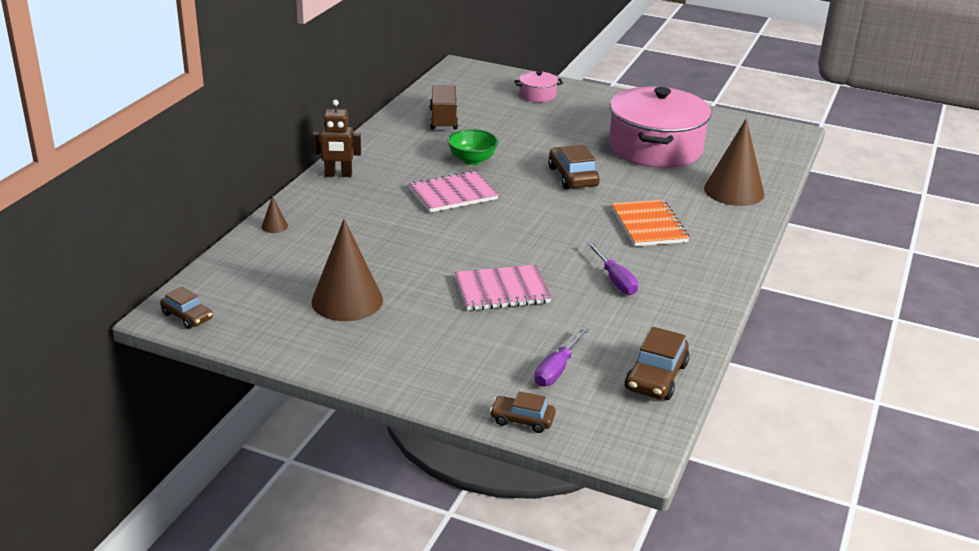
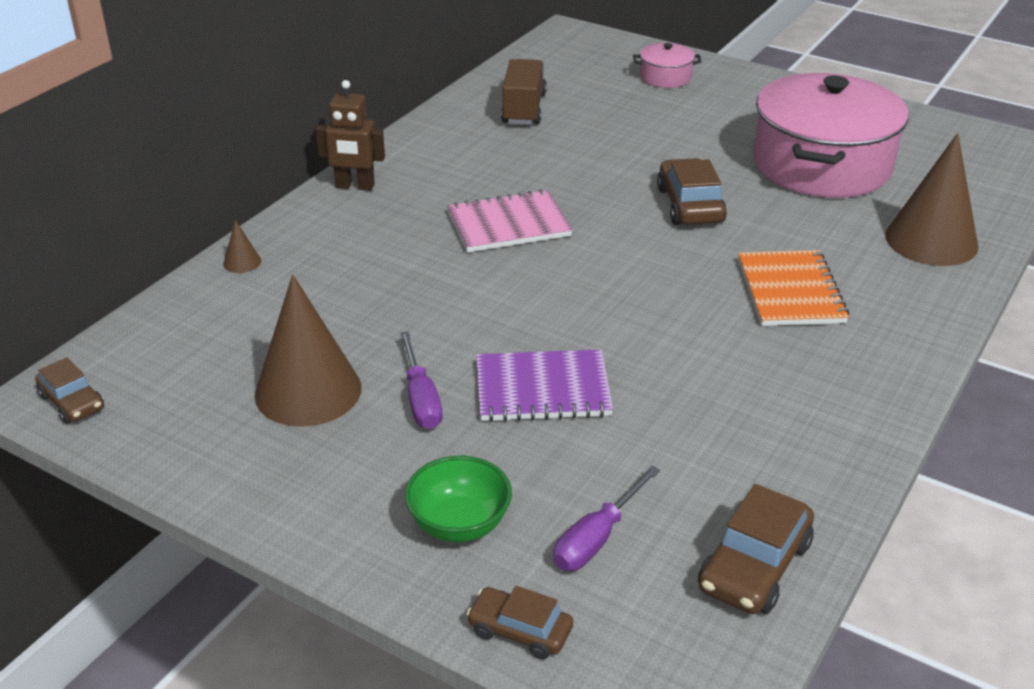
camera: 10 degrees right, 5 degrees up
(472, 160) = (549, 172): green bowl -> green bowl (459, 524)
(502, 290) = (542, 389): pink notebook -> purple notebook
(615, 280) = (720, 382): purple screwdriver -> purple screwdriver (421, 399)

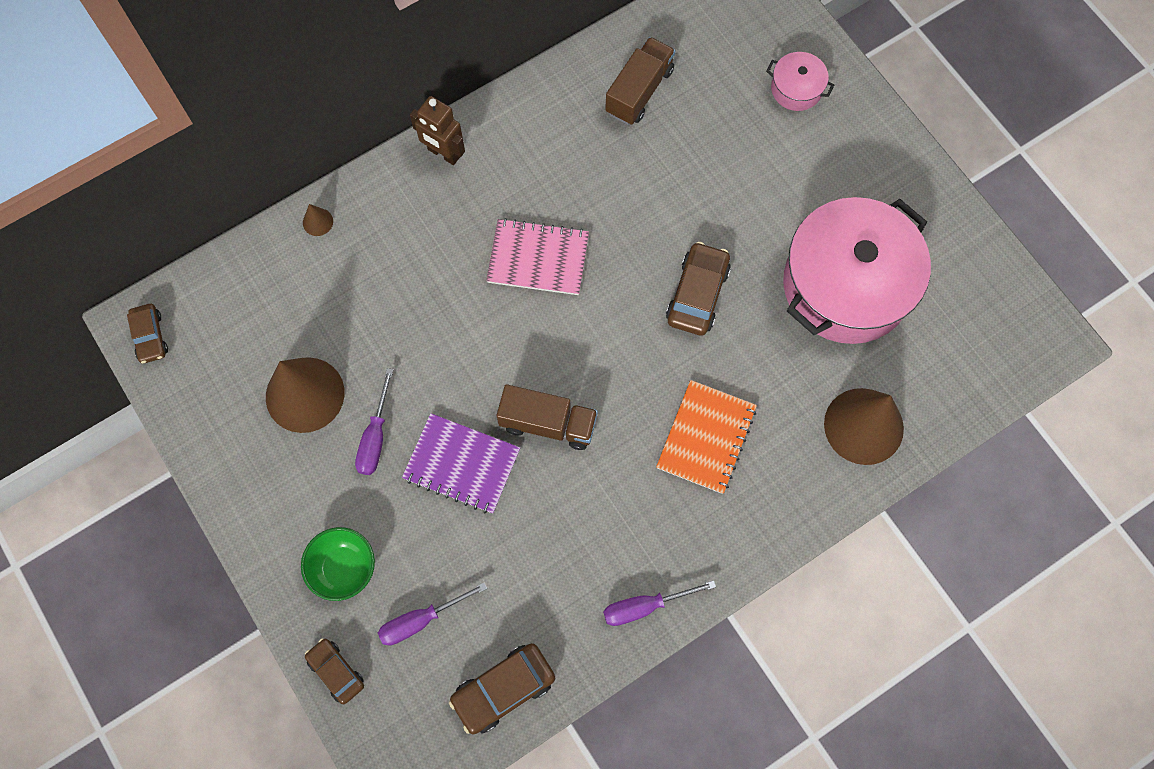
camera: 25 degrees right, 35 degrees up
(615, 330) = (548, 423): none -> brown truck
(851, 434) = (645, 606): none -> purple screwdriver

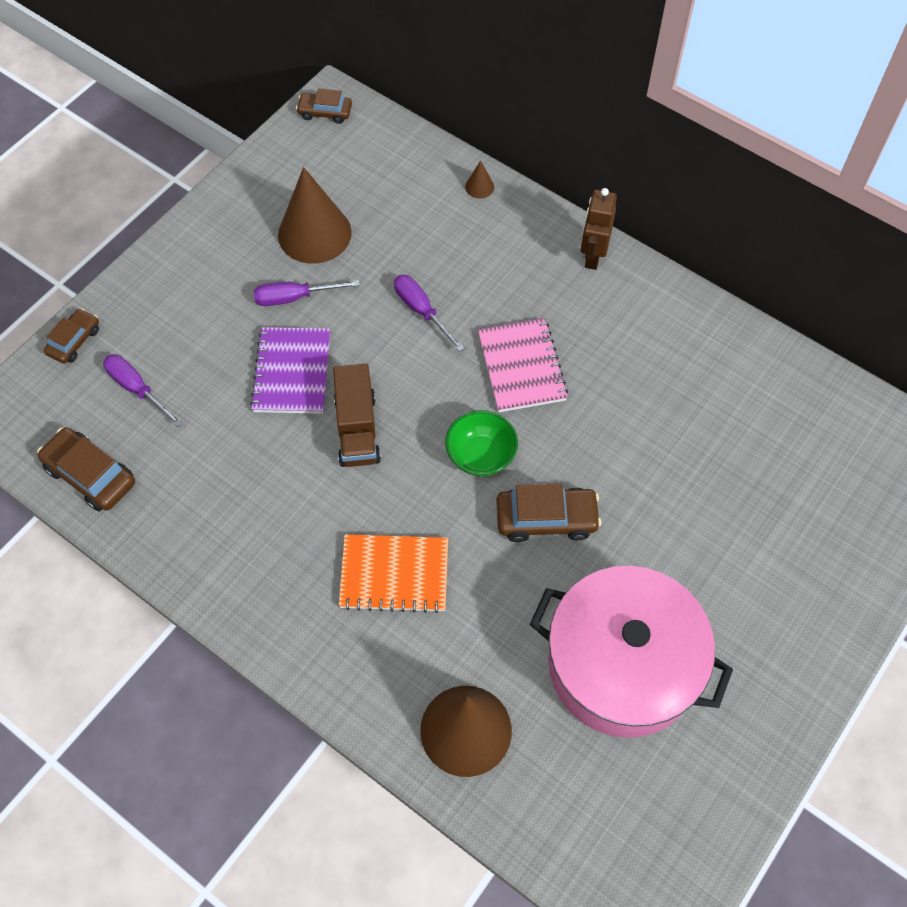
camera: 70 degrees right, 10 degrees down
(150, 337) = (325, 112): brown car -> brown car turned 45 degrees clockwise
(343, 568) = (167, 315): green bowl -> green bowl (481, 456)
(639, 91) = (746, 396): brown truck -> none
(645, 606) = (202, 571): purple screwdriver -> purple screwdriver (421, 311)
(796, 89) = (832, 544): pink pot -> none

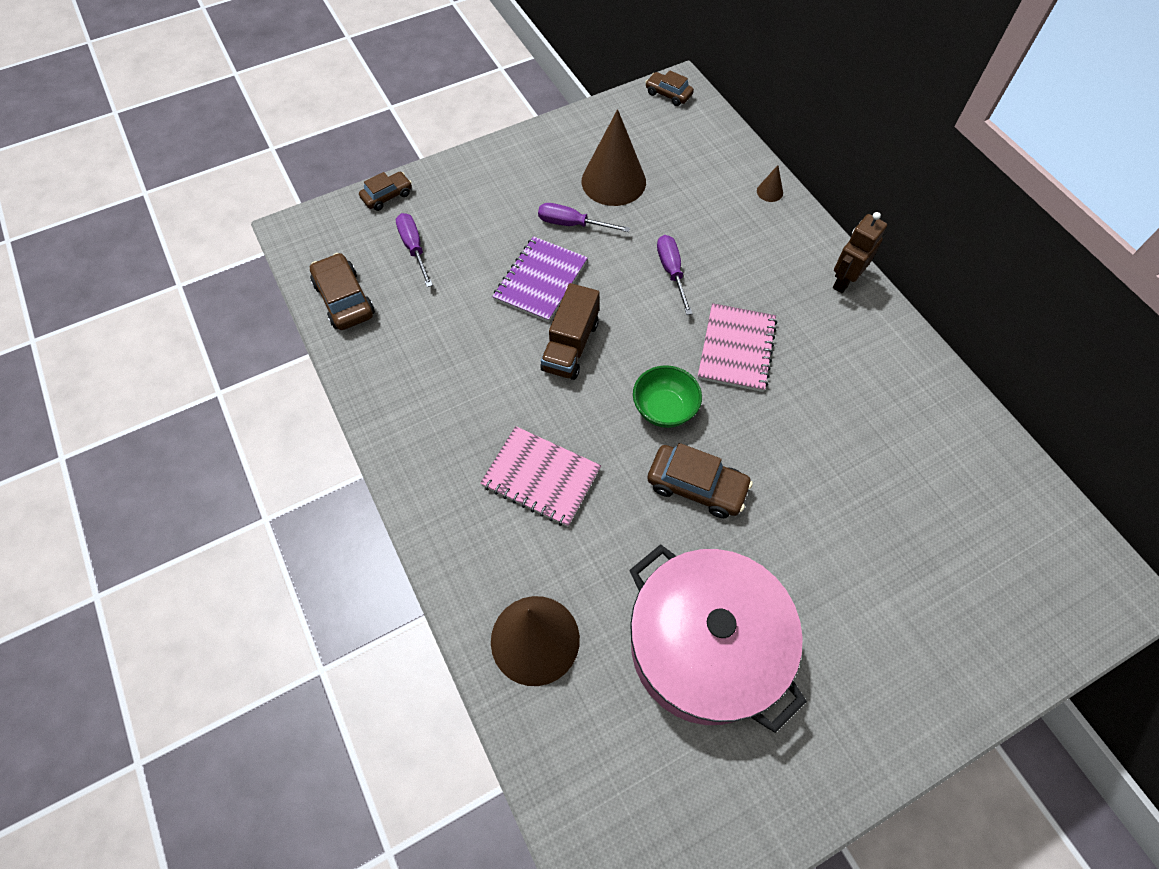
camera: 25 degrees right, 0 degrees up
(394, 574) = (541, 477): orange notebook -> pink notebook

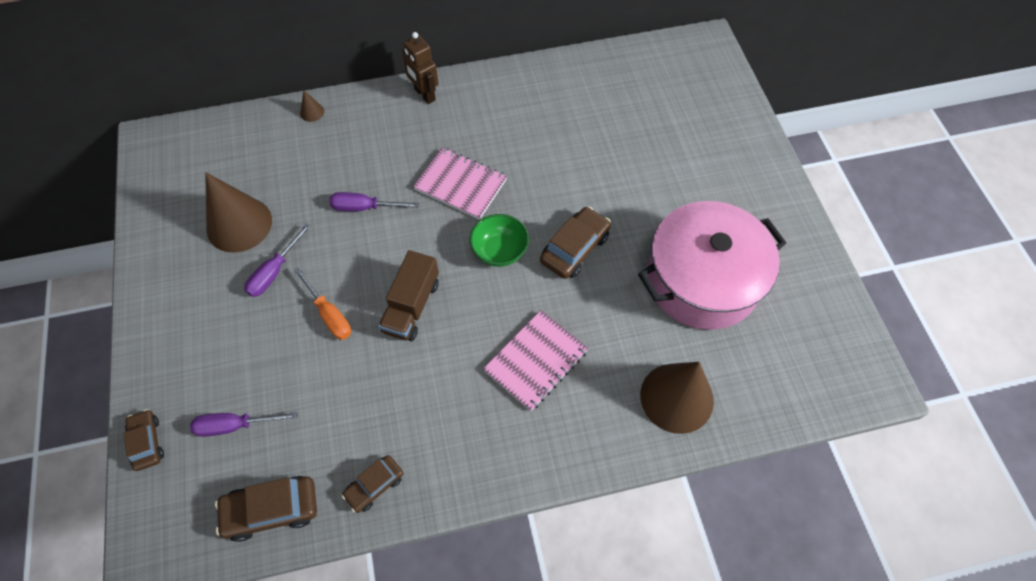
camera: 75 degrees left, 0 degrees up
(540, 281) = (329, 314): purple notebook -> orange screwdriver
(570, 346) = (411, 306): brown truck -> brown truck turned 75 degrees clockwise
(668, 94) = (154, 151): brown car -> brown car (374, 485)

